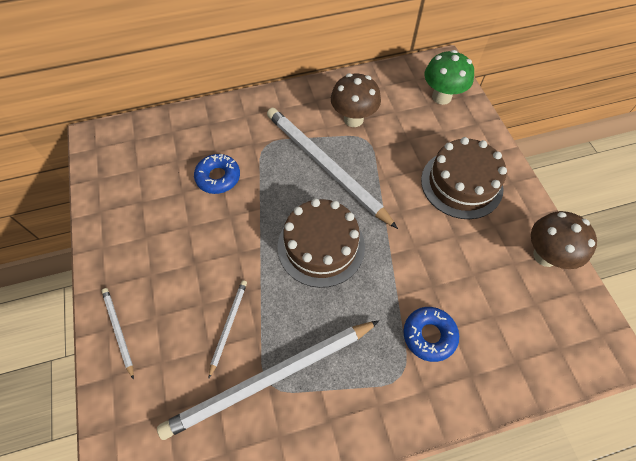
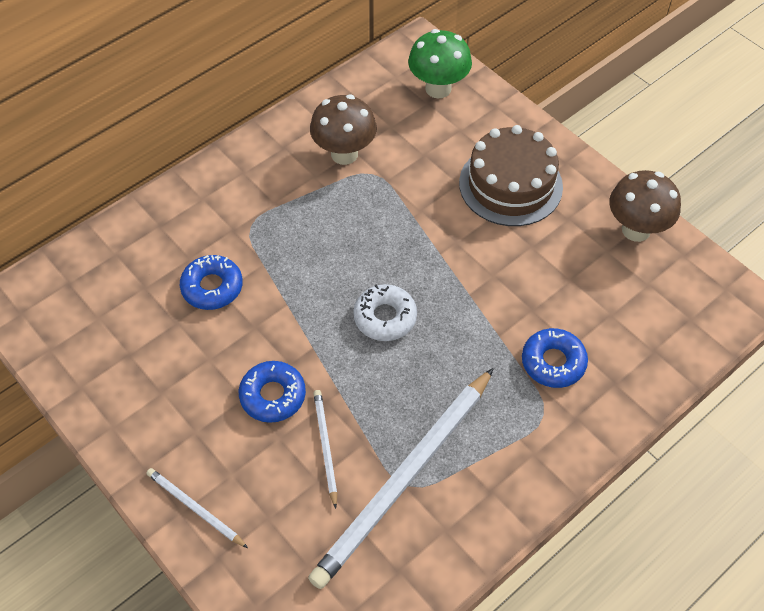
camera: 25 degrees left, 5 degrees down
(214, 271) = (273, 396): none -> blue donut
(321, 246) = (385, 317): brown cake -> white donut
(325, 166) = (340, 224): white pencil -> none

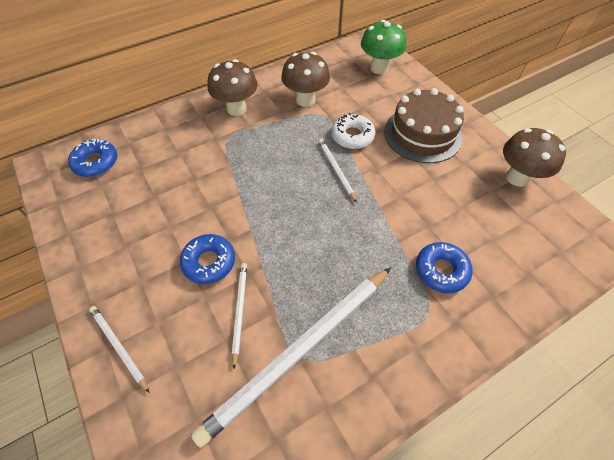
camera: 10 degrees right, 0 degrees up
(212, 287) = (188, 175): blue donut -> blue donut (96, 162)
(251, 180) = (236, 109): none -> brown mushroom
(385, 317) = (311, 215): white donut -> white donut (352, 136)
(405, 252) = (336, 170): none -> white pencil

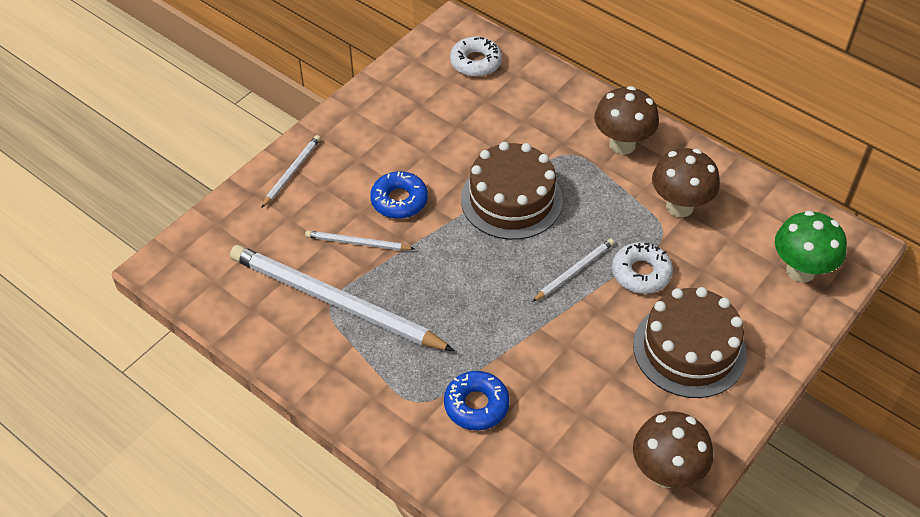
camera: 70 degrees right, 5 degrees down
(96, 162) = (475, 62): blue donut -> white donut
(239, 311) = (357, 243): white pencil -> white pencil turned 150 degrees counterclockwise
(251, 185) = (511, 199): none -> brown cake

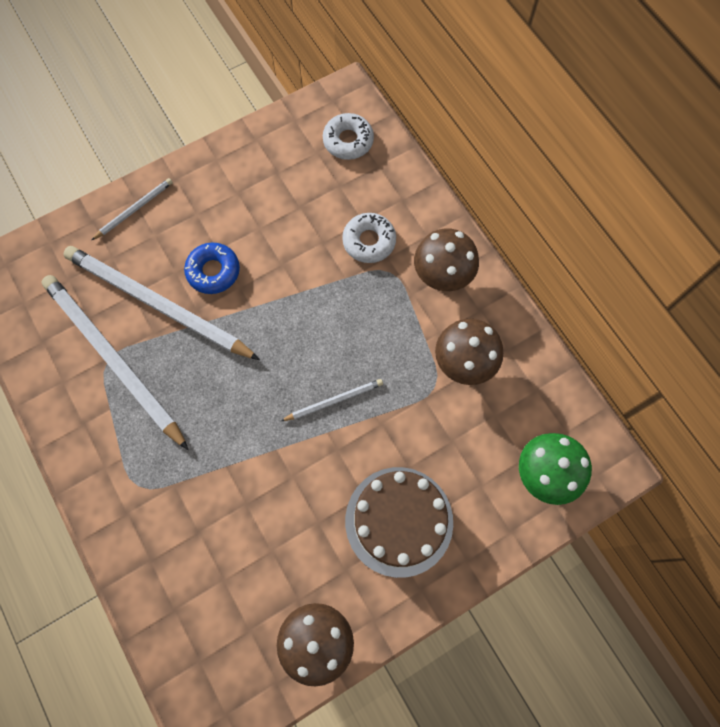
camera: 20 degrees right, 20 degrees up
(357, 243) = (158, 304): white pencil -> white pencil, size x2.22
(476, 405) = (186, 508): blue donut -> none
(511, 199) = (312, 304): brown cake -> none
(641, 273) = (393, 424): white donut -> white donut (369, 241)

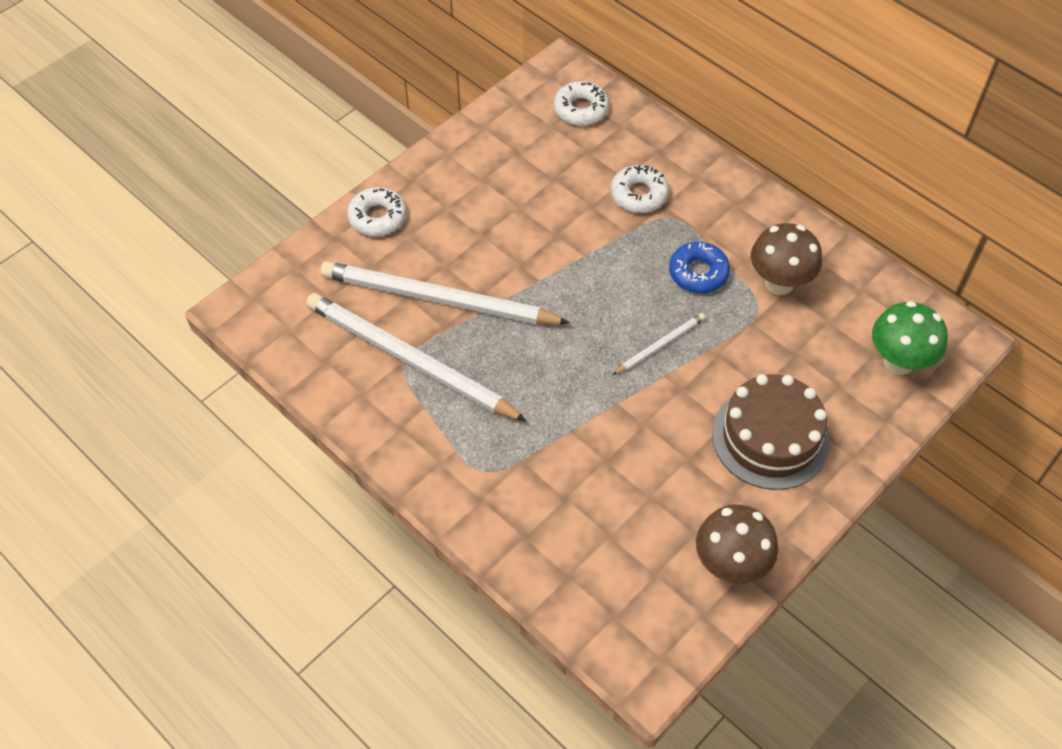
camera: 15 degrees left, 15 degrees down
(134, 209) = (377, 217): white pencil -> white donut
(213, 271) = (486, 256): blue donut -> blue donut (698, 273)
(442, 277) = (726, 211): brown mushroom -> none

